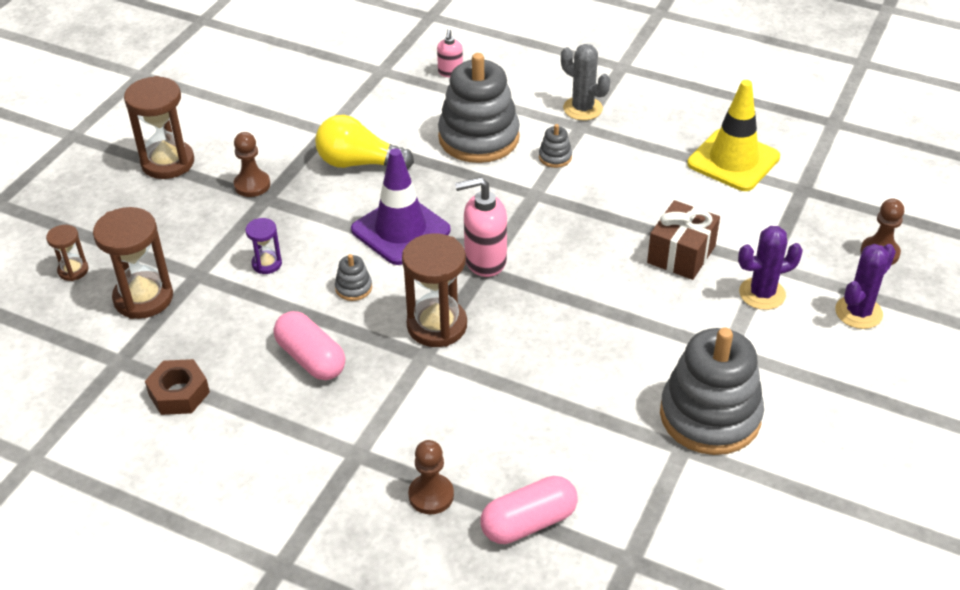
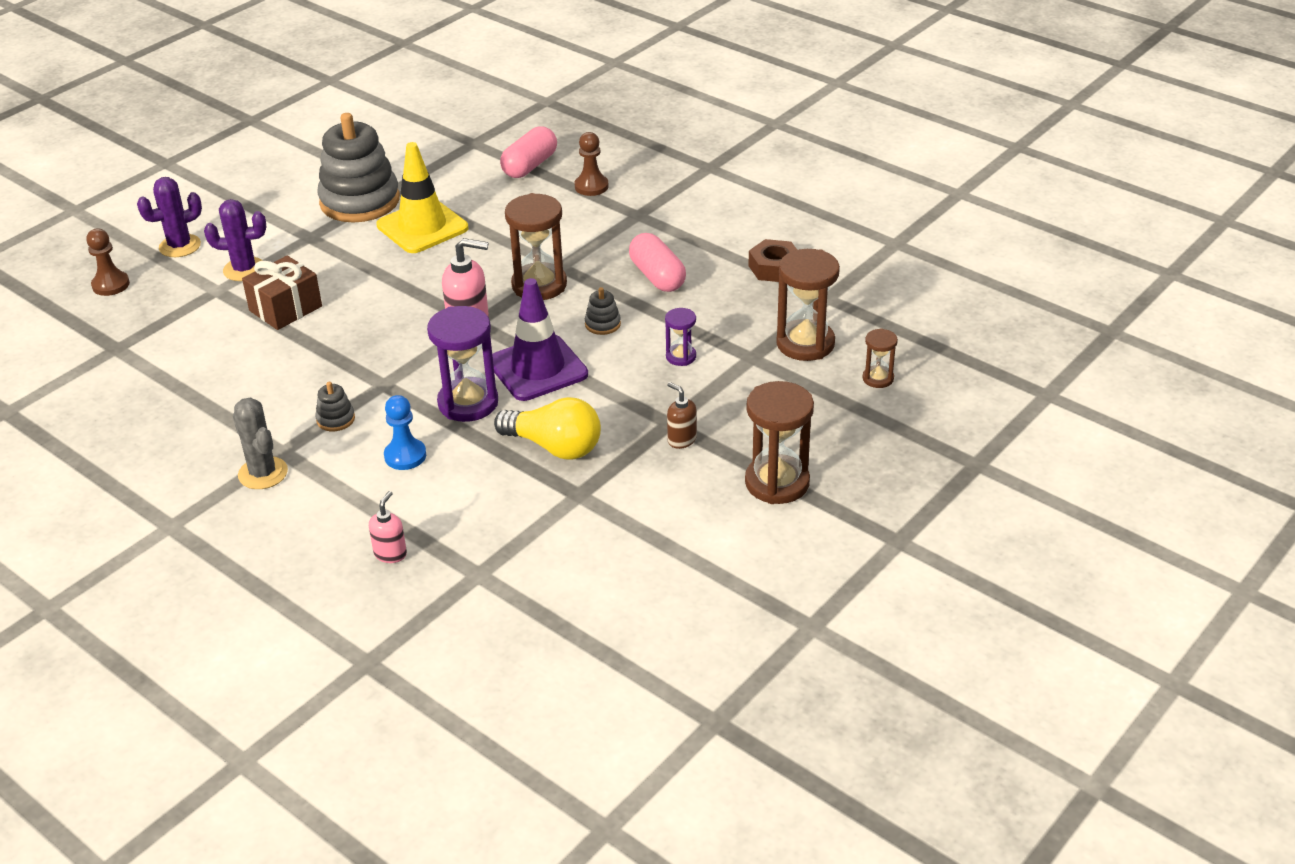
camera: 165 degrees left, 5 degrees down
(252, 185) = (681, 440): brown pawn -> brown soap dispenser
(449, 188) = (468, 403): none -> purple hourglass
(478, 138) = (405, 456): grey stacking toy -> blue pawn
(529, 522) = (530, 166): pink capsule -> pink capsule turned 45 degrees counterclockwise
(733, 160) = (154, 386): yellow traffic cone -> yellow traffic cone (422, 227)

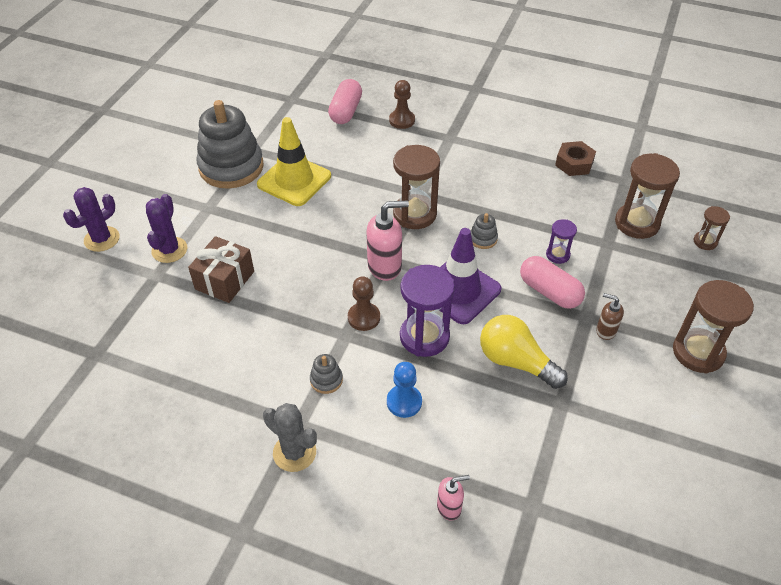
camera: 20 degrees left, 10 degrees up
(111, 285) = (59, 290): brown pawn -> brown pawn (364, 317)
(244, 269) = (169, 250): purple cactus -> purple cactus turned 60 degrees counterclockwise
(390, 554) = (449, 507): pink soap dispenser -> pink soap dispenser turned 75 degrees clockwise
(554, 447) = (516, 362): yellow light bulb -> yellow light bulb turned 150 degrees counterclockwise
(657, 276) = (497, 188): pink capsule -> pink capsule (549, 292)

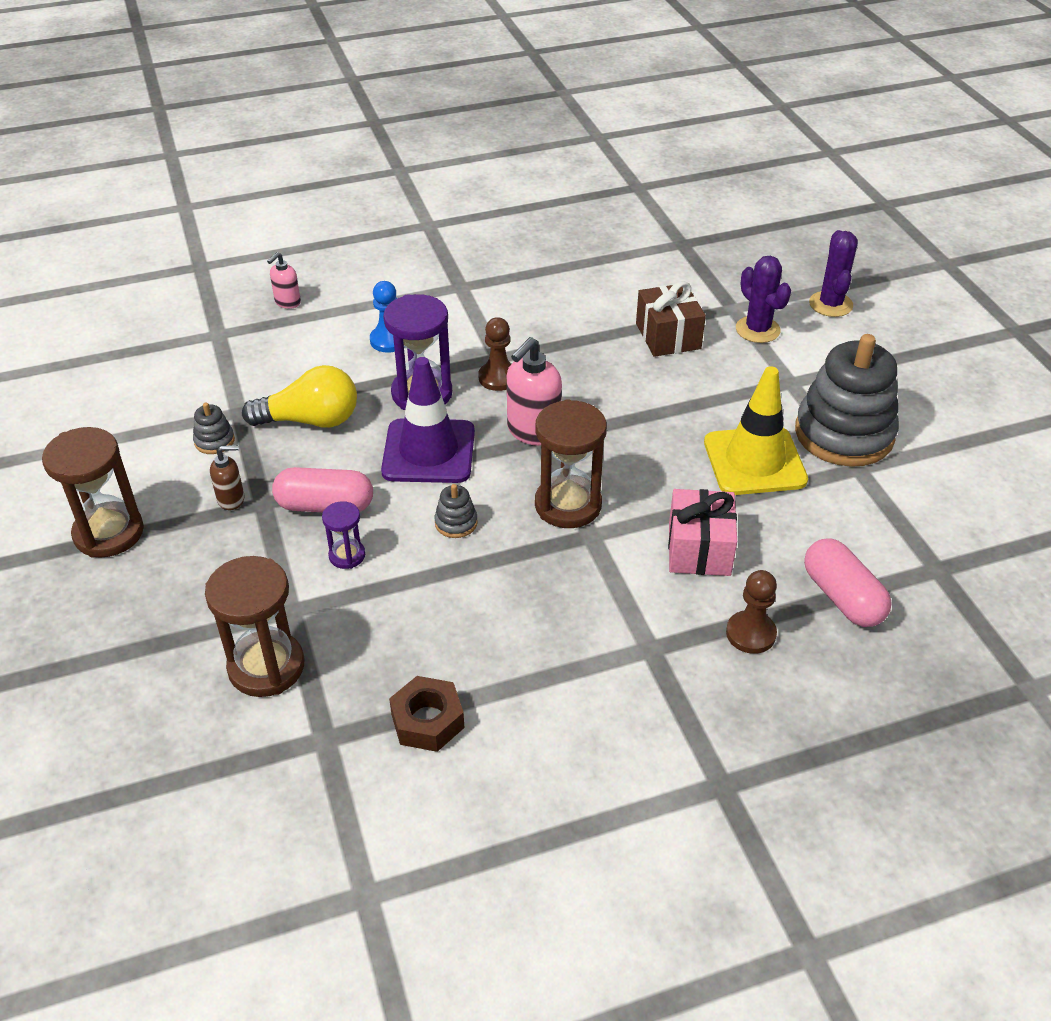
camera: 140 degrees right, 5 degrees down
(294, 452) = (443, 272): grey cactus -> none
(326, 380) = (474, 320): grey stacking toy -> grey stacking toy (214, 441)
(378, 160) = (699, 549): none -> pink gift
(705, 242) = (149, 695): brown hourglass -> none

